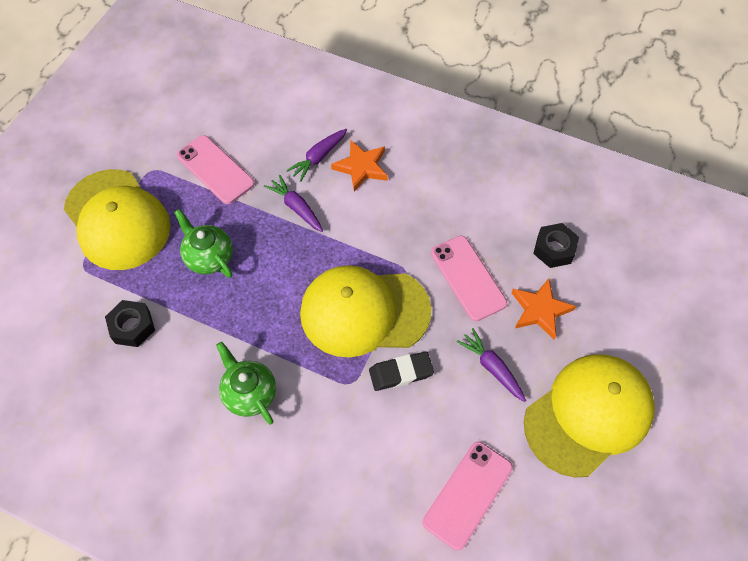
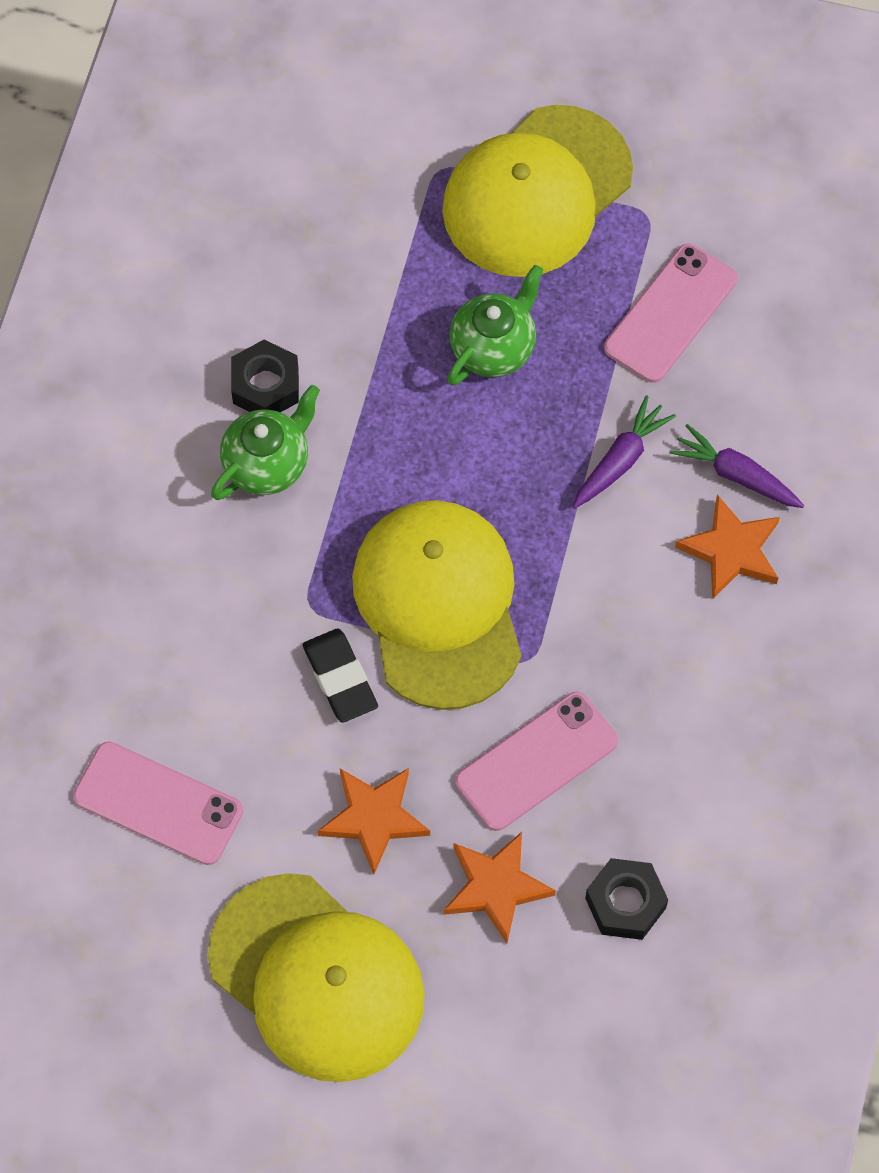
camera: 80 degrees right, 5 degrees up
(132, 327) = (348, 271): black nut -> black nut (265, 386)
(492, 368) = (374, 818): purple carrot -> orange star

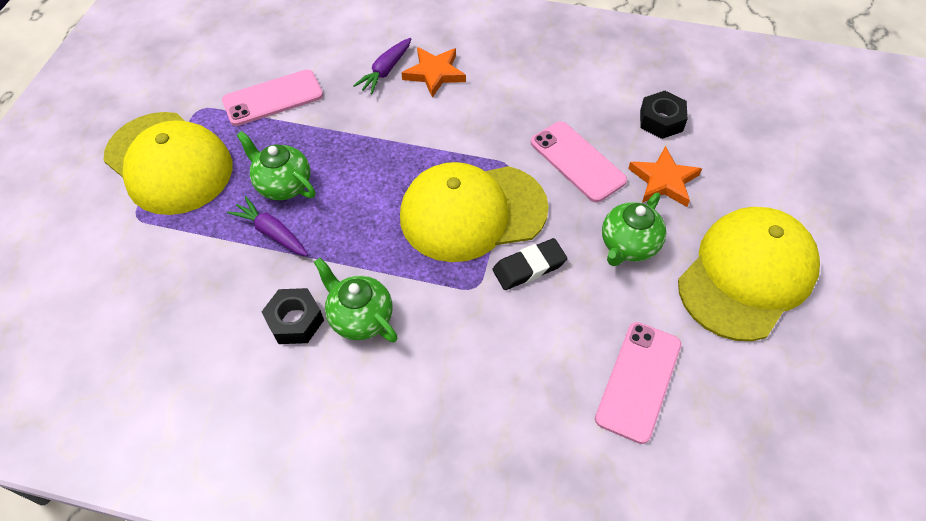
camera: 90 degrees left, 10 degrees down
(374, 818) = (628, 245): orange star -> green teapot
(620, 460) = (372, 121): purple carrot -> purple carrot (272, 232)
(670, 313) = (273, 98): pink phone -> pink phone turned 60 degrees counterclockwise

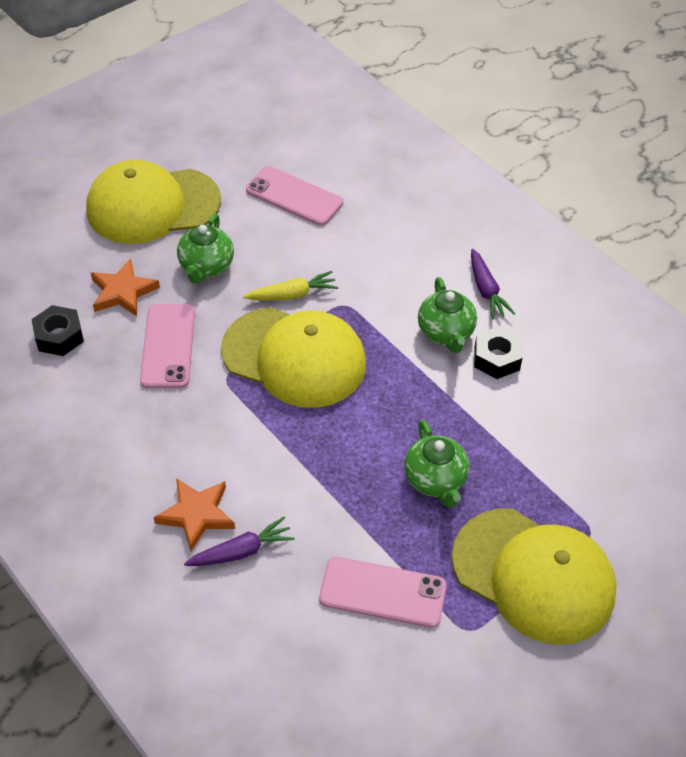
camera: 145 degrees left, 5 degrees down
(169, 163) = (533, 575): yellow cap -> yellow cap turned 135 degrees clockwise
(272, 232) = (473, 440): purple carrot -> purple carrot (486, 290)
(529, 267) = (292, 294): black eraser -> yellow carrot
(628, 245) = (206, 267): green teapot -> green teapot turned 120 degrees clockwise
(638, 381) = (294, 196): pink phone -> pink phone turned 60 degrees clockwise

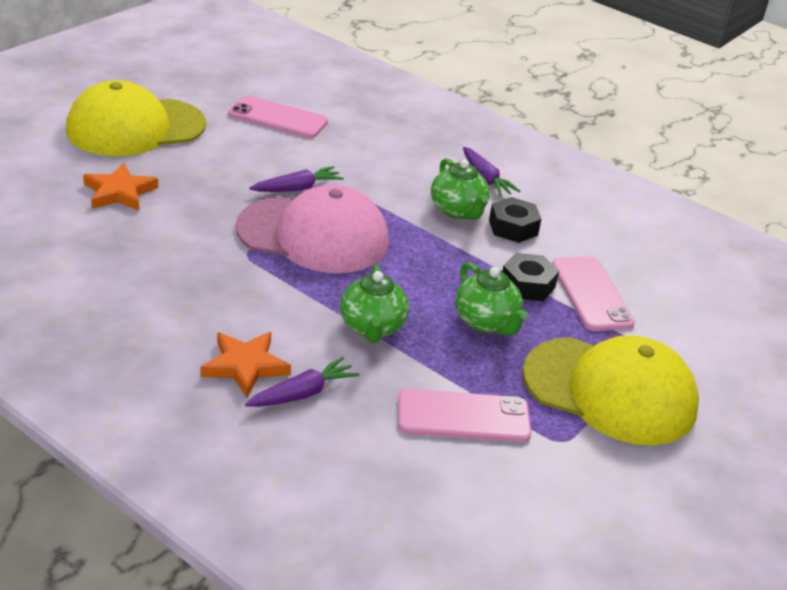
camera: 15 degrees left, 15 degrees down
(59, 336) = (57, 229): black nut -> black nut (527, 285)
(168, 346) = (178, 232): pink phone -> pink phone (591, 294)
(206, 267) = (203, 171): green teapot -> green teapot (372, 327)
(292, 294) = (297, 188): yellow carrot -> purple carrot
(294, 357) = (313, 235): yellow cap -> pink cap

